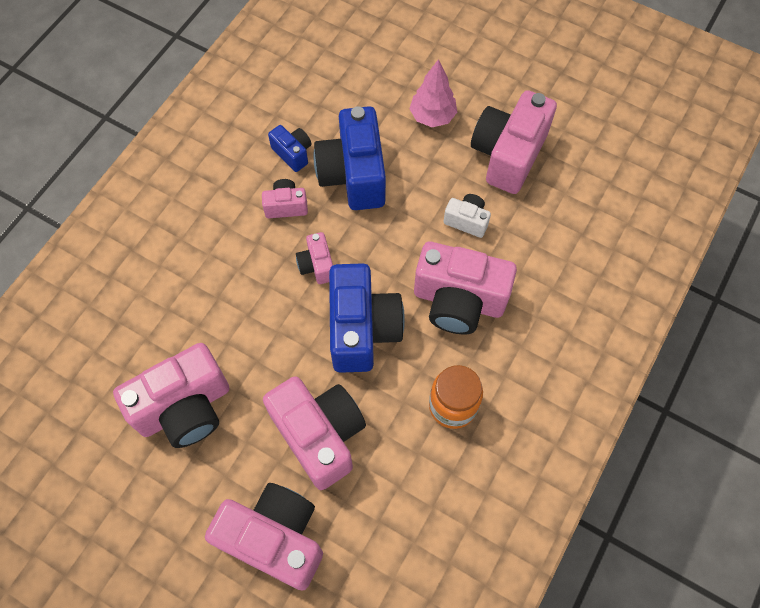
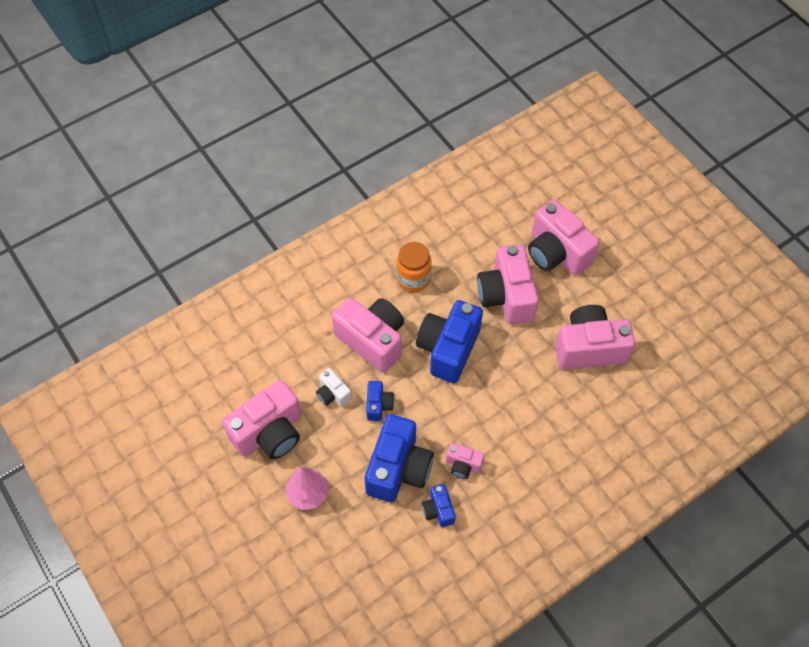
camera: 155 degrees left, 5 degrees down
(317, 265) = (460, 407): pink camera -> none
(409, 230) = (378, 405): none -> blue camera

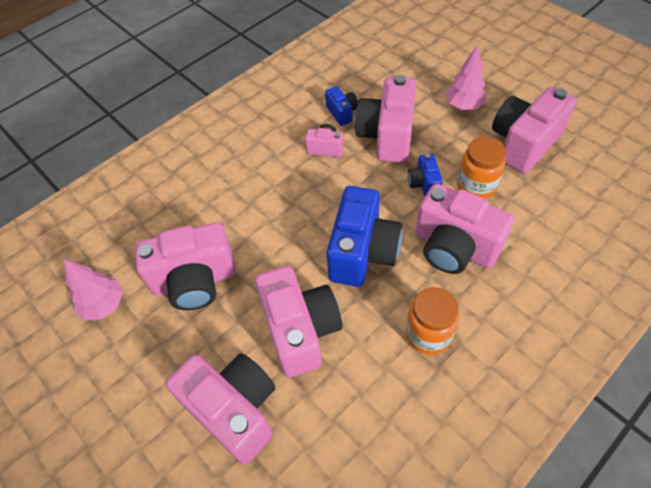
camera: 175 degrees right, 5 degrees down
(333, 394) = (476, 186): white camera -> orange jar
(398, 469) = (387, 136): blue camera -> pink camera
(662, 340) = (104, 305): none -> pink tree

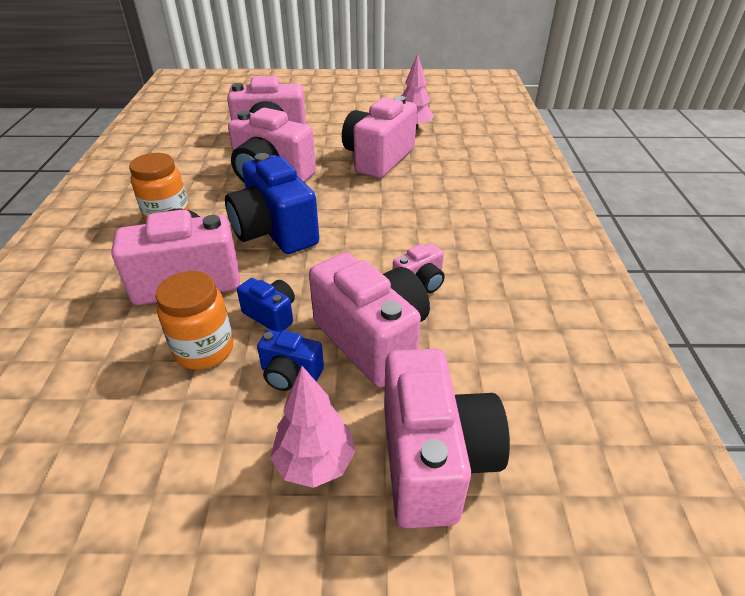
camera: 130 degrees right, 15 degrees down
(342, 113) = (460, 330): blue camera -> blue camera (290, 374)
(523, 143) = (168, 458): pink camera -> pink camera (433, 459)

